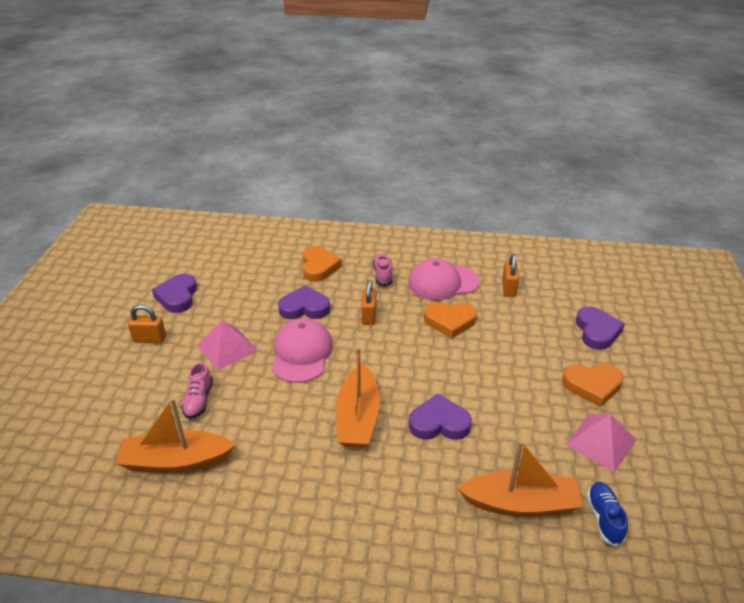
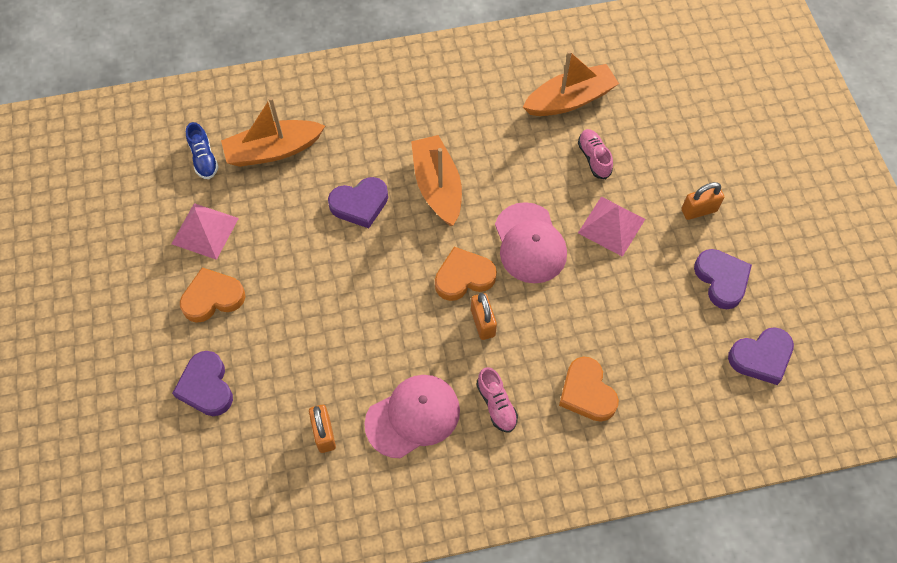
camera: 160 degrees right, 25 degrees up
(304, 307) = (564, 311): purple heart -> purple heart (761, 357)
(450, 321) = (385, 345): orange heart -> orange heart (464, 277)

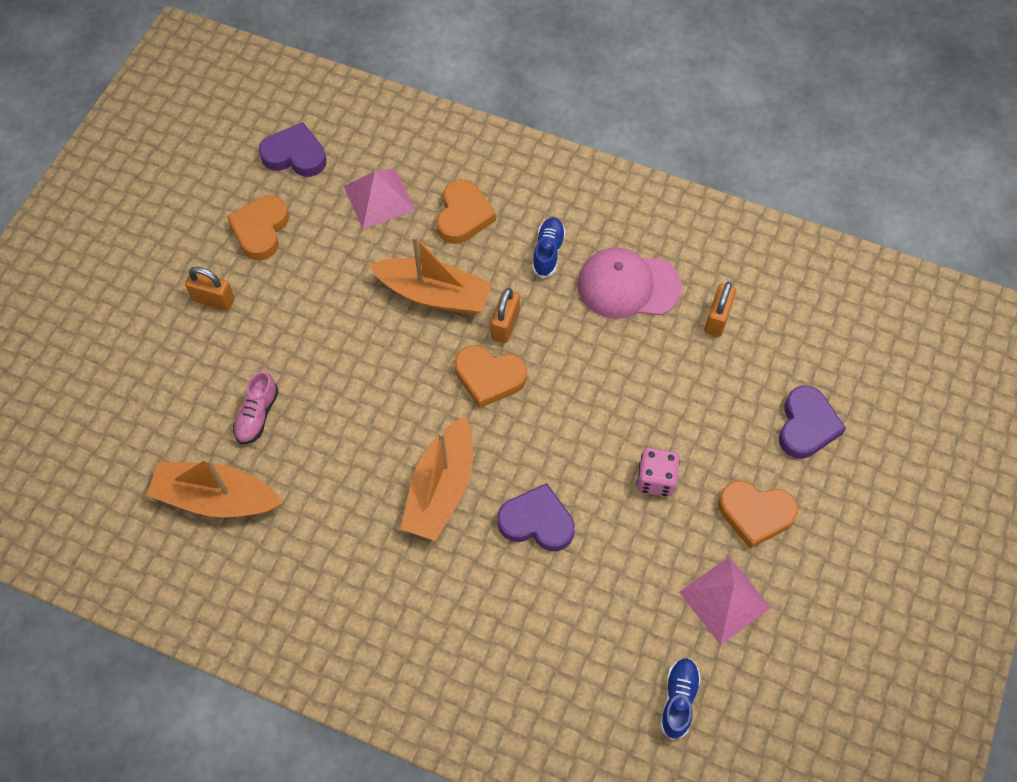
camera: 145 degrees left, 0 degrees up
(273, 150) = (590, 656): orange boat -> orange boat (434, 294)
(297, 279) = (655, 479): none -> pink dice
(496, 404) = (548, 252): pink shoe -> blue shoe
(530, 243) = (399, 370): pink cap -> none
(611, 226) = (307, 337): pink pyramid -> pink pyramid (379, 198)
(721, 280) = (260, 230): purple heart -> orange heart

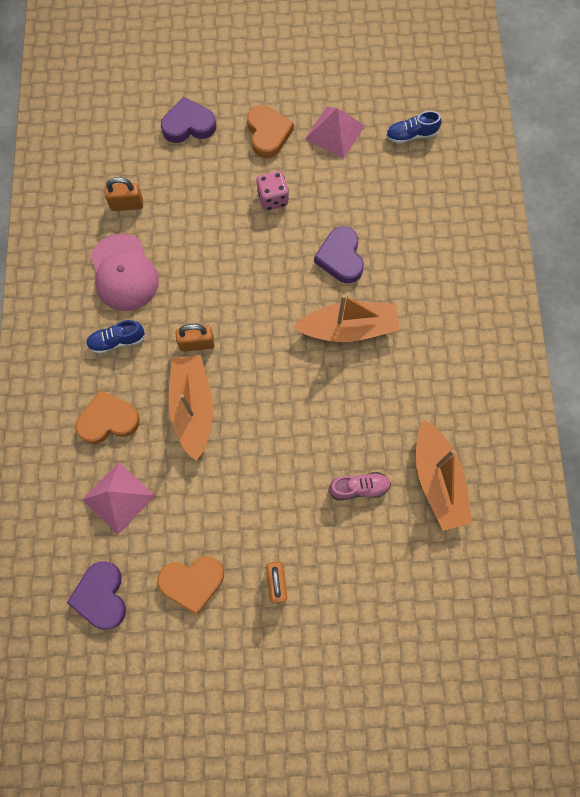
camera: 115 degrees left, 10 degrees up
(489, 377) = (246, 335): orange heart -> none

